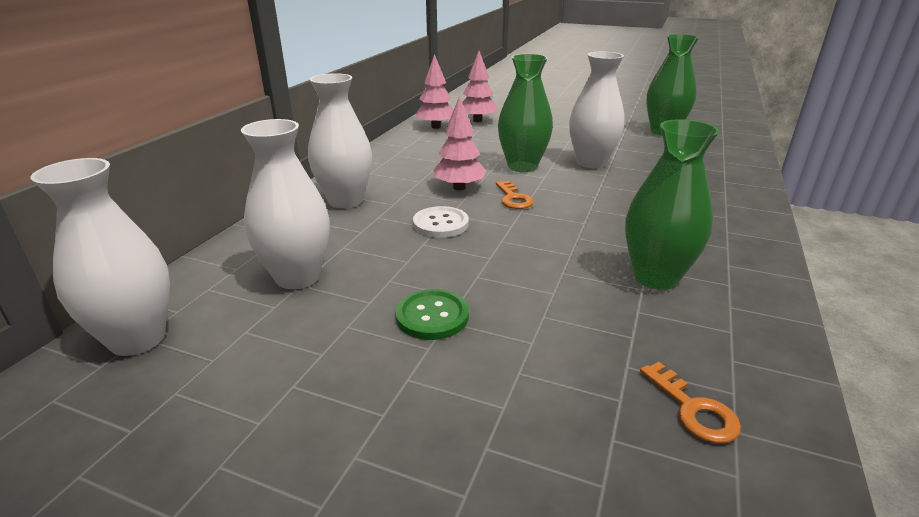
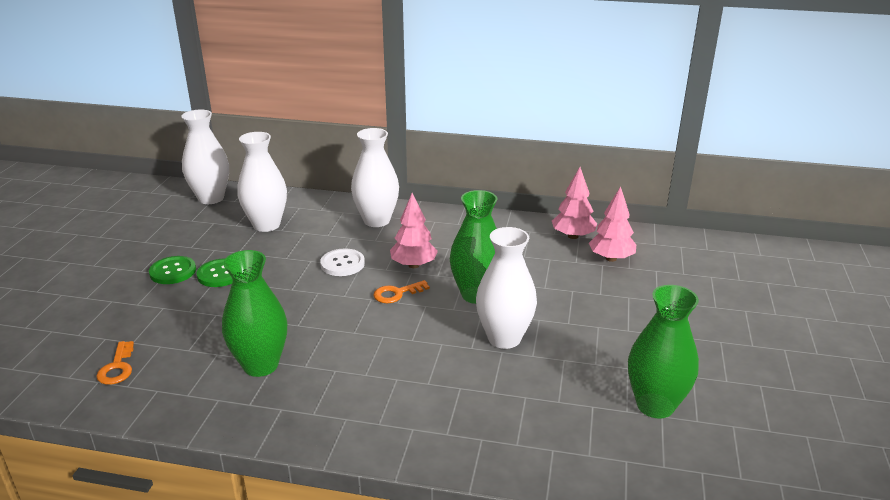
camera: 80 degrees right, 0 degrees up
(403, 369) = (173, 271): none -> green button
(693, 409) = (117, 367): orange key -> orange key turned 60 degrees counterclockwise

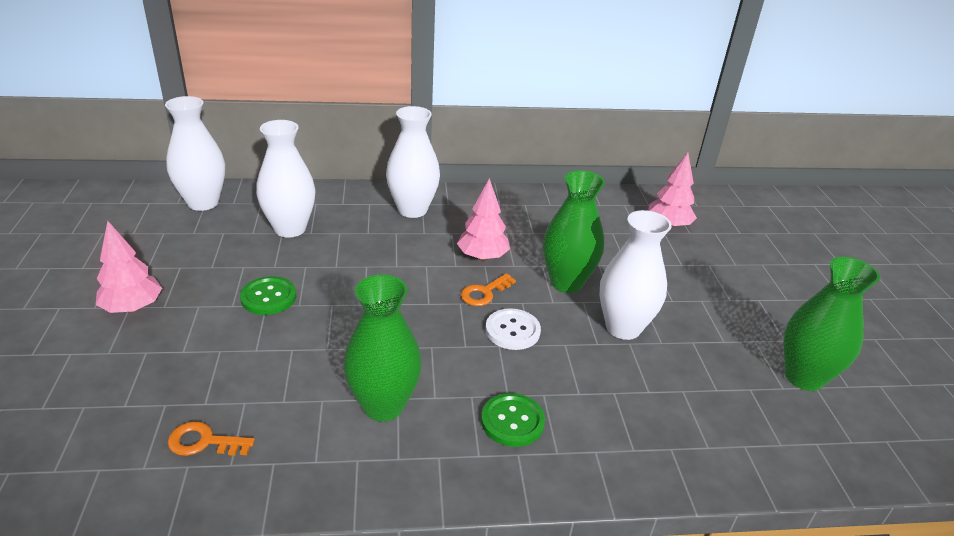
camera: 20 degrees left, 5 degrees up
(117, 367) = (204, 442): orange key -> orange key turned 120 degrees clockwise
(173, 271) = (206, 302): green button -> green button (512, 421)
(342, 264) = (405, 265): white button -> white button (512, 331)
(573, 236) = (619, 205): pink tree -> pink tree (132, 308)

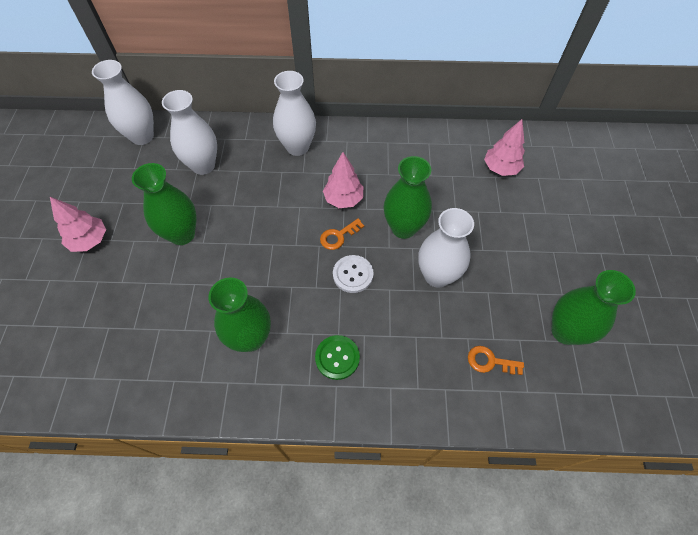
camera: 10 degrees right, 25 degrees up
(204, 442) = (131, 360): orange key -> orange key (490, 361)
(268, 297) = (182, 234): green button -> green vase

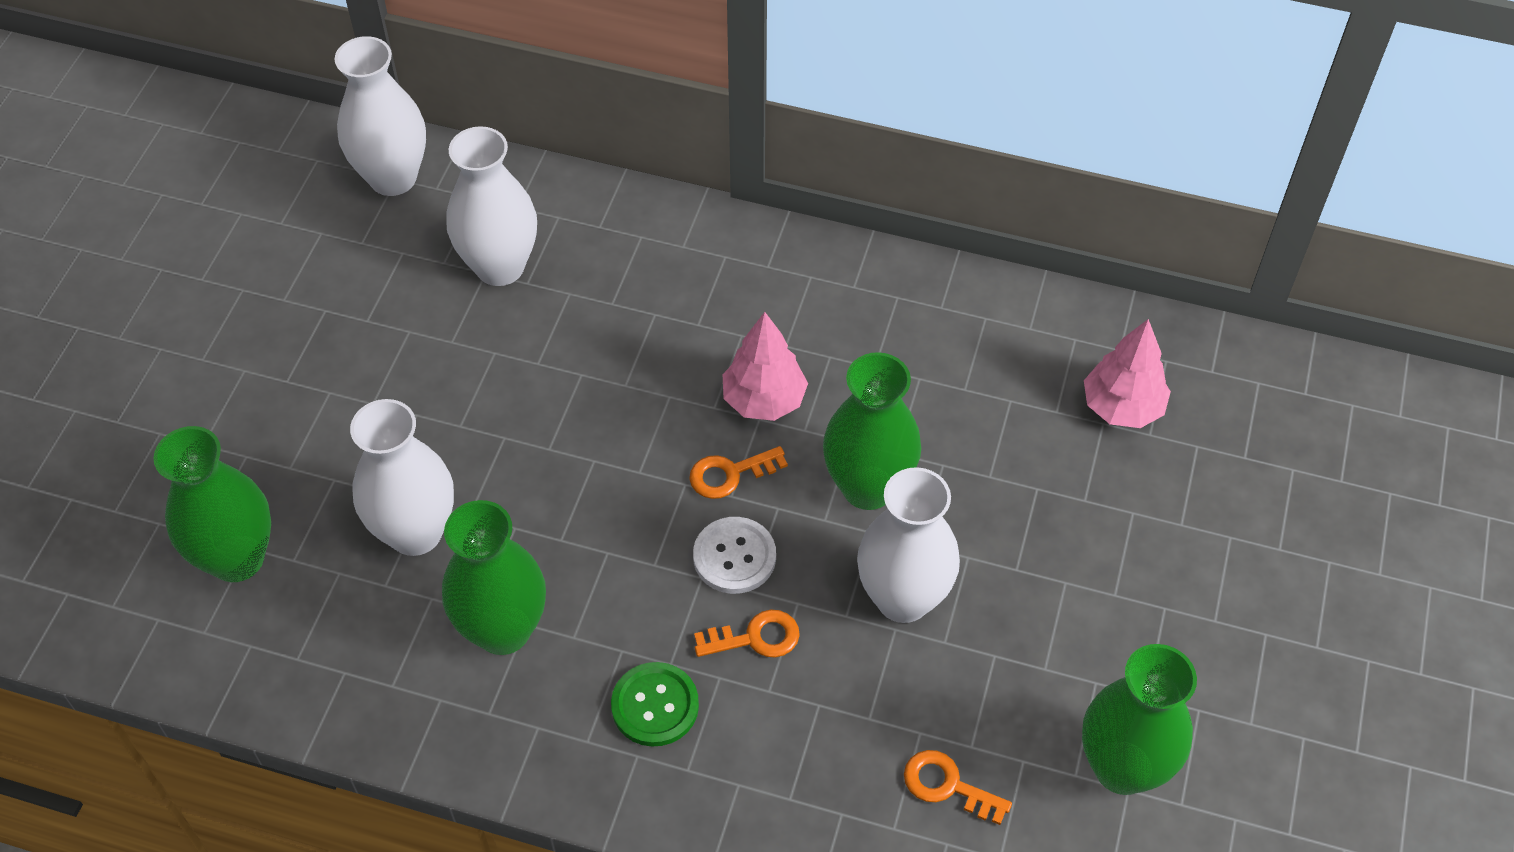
camera: 15 degrees right, 5 degrees down
(90, 240) = (247, 373): pink tree -> none
(182, 234) = (424, 400): green vase -> green vase (237, 558)
(297, 147) = (703, 267): white vase -> white vase (415, 532)
(375, 311) = (755, 637): none -> orange key

